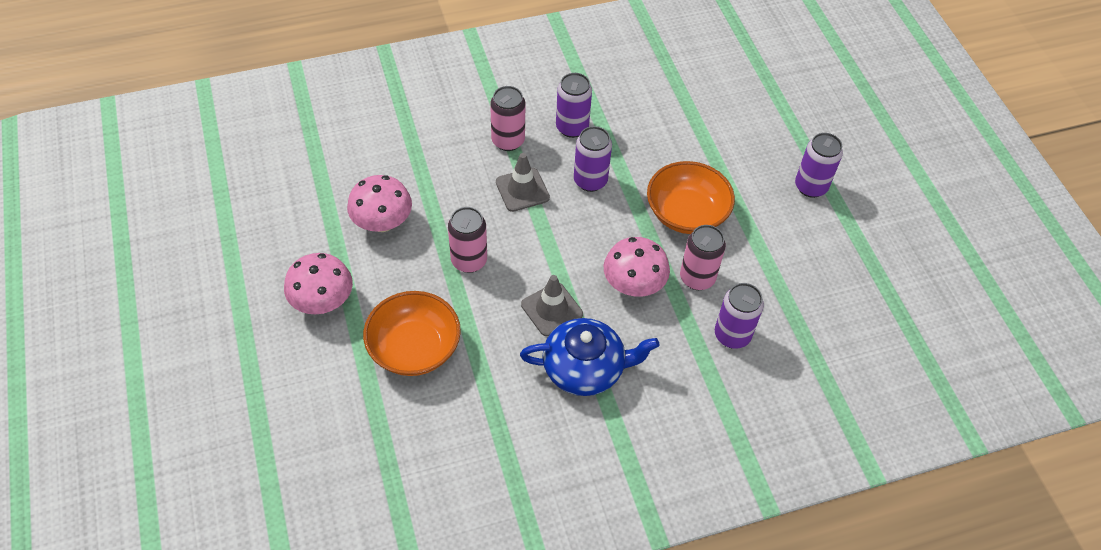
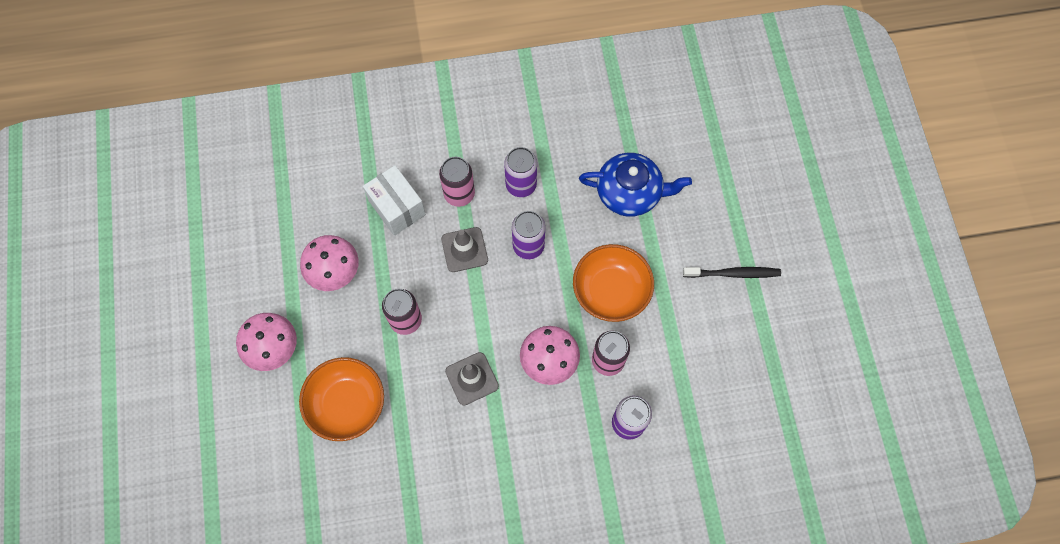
camera: 10 degrees right, 15 degrees up
(443, 158) = (397, 207): none -> white box
(585, 368) = (491, 441): blue teapot -> blue teapot (630, 192)
(810, 187) = (733, 273): purple can -> black toothbrush

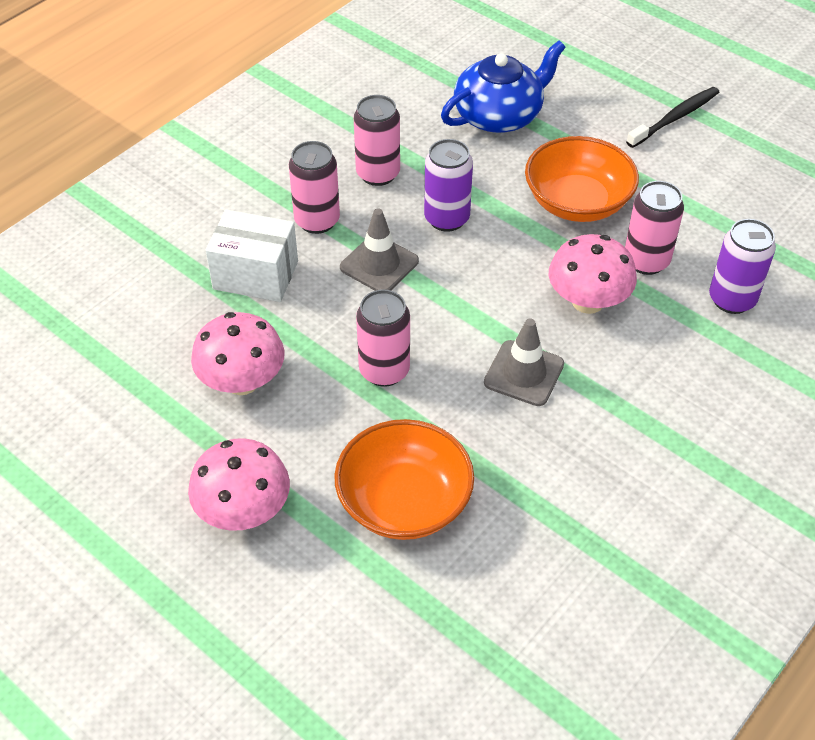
camera: 40 degrees left, 20 degrees down
(521, 185) = (378, 174): purple can -> pink can

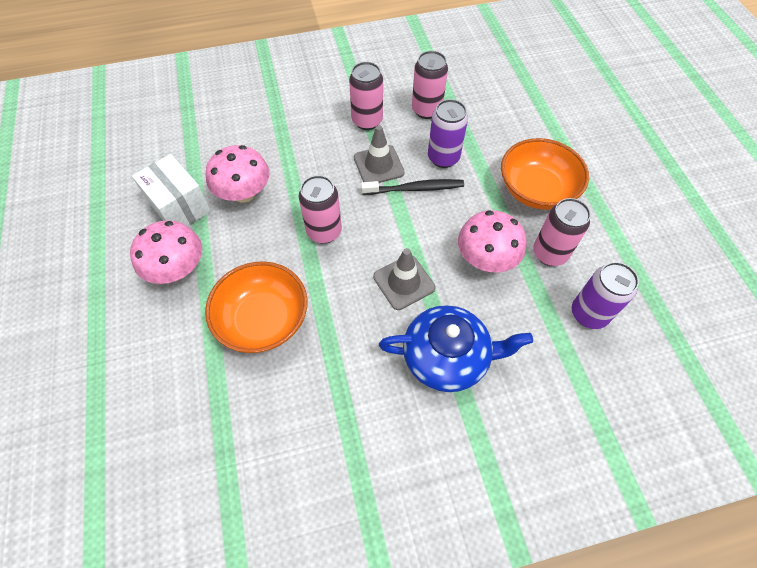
camera: 35 degrees right, 10 degrees up
(255, 275) = (306, 135): white box -> white box (179, 207)
(499, 115) = (533, 109): blue teapot -> blue teapot (447, 357)
(675, 118) = (655, 167): black toothbrush -> black toothbrush (415, 189)

